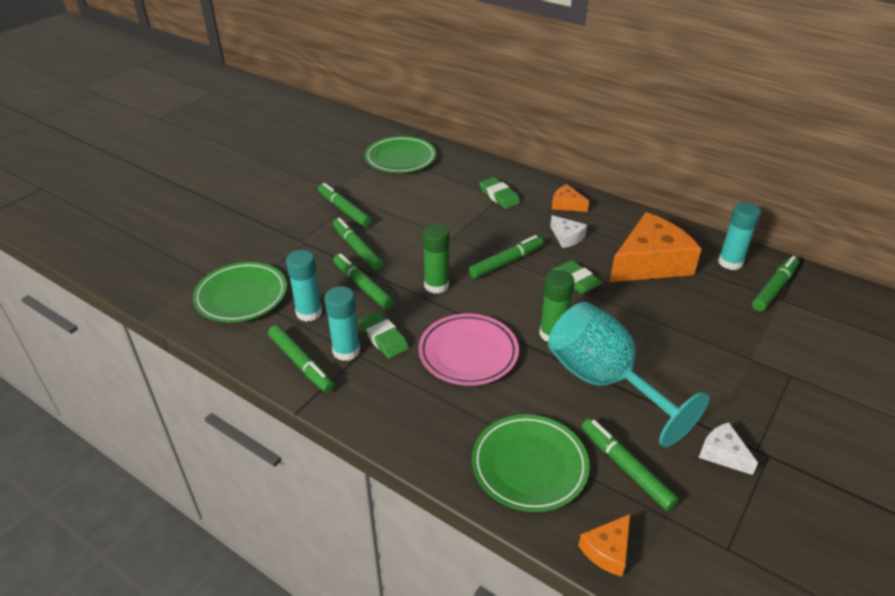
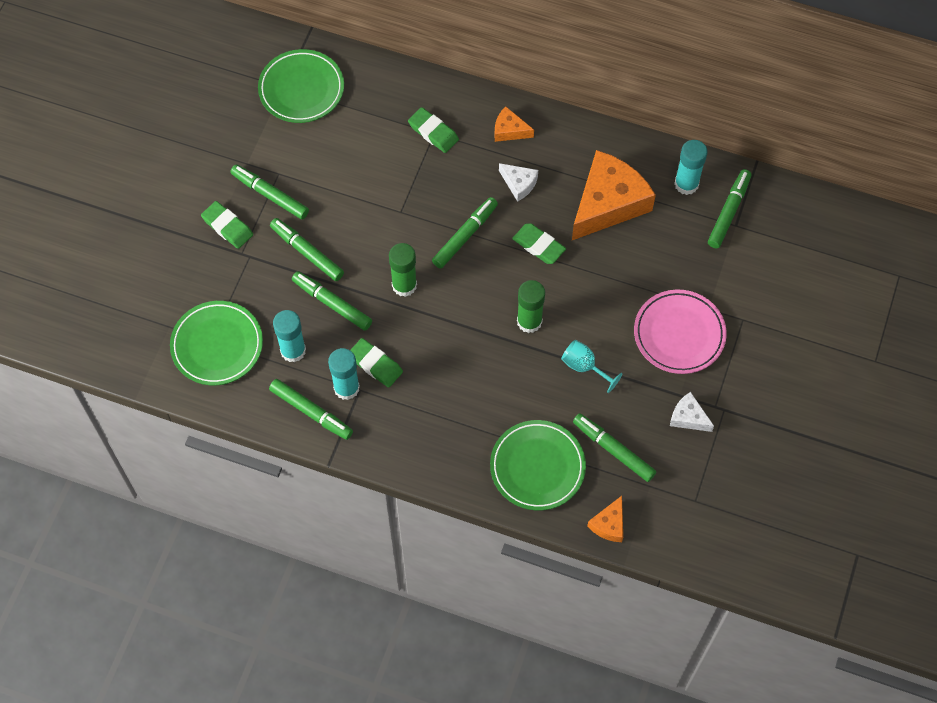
camera: 15 degrees left, 25 degrees up
(298, 222) = (227, 227): none -> green eraser
(468, 353) = (458, 363): pink plate -> pink plate (679, 334)
(604, 382) = (584, 367): turquoise goblet -> turquoise goblet, size x0.44

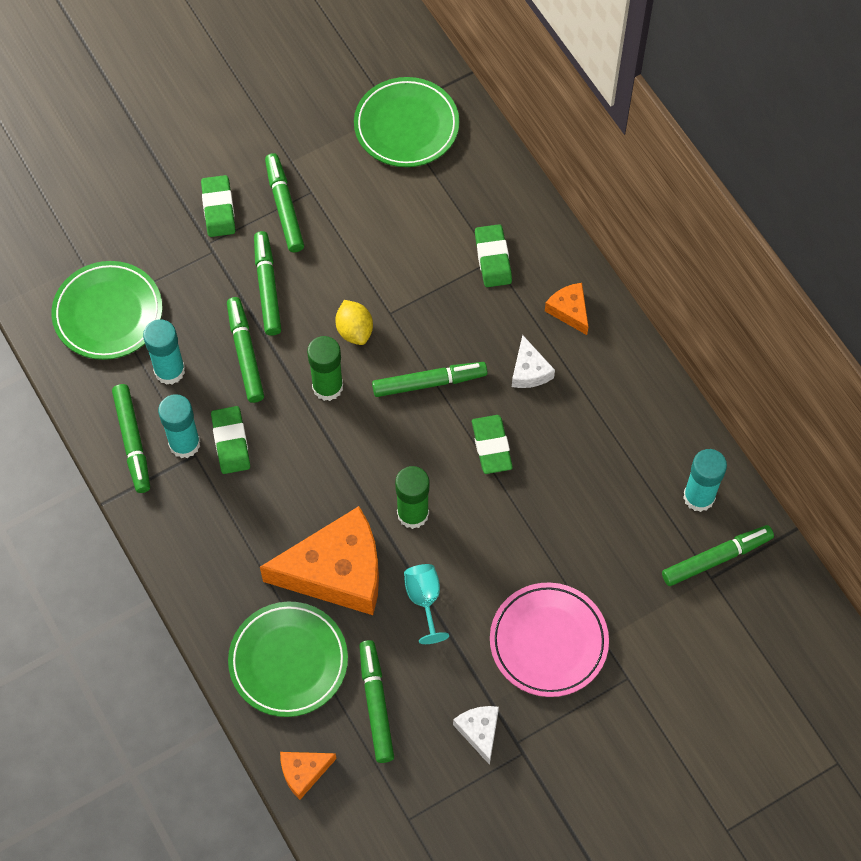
camera: 40 degrees right, 0 degrees up
(388, 238) = (354, 330): none -> yellow lemon
(608, 203) = (600, 456): orange cheese -> orange cheese (337, 572)

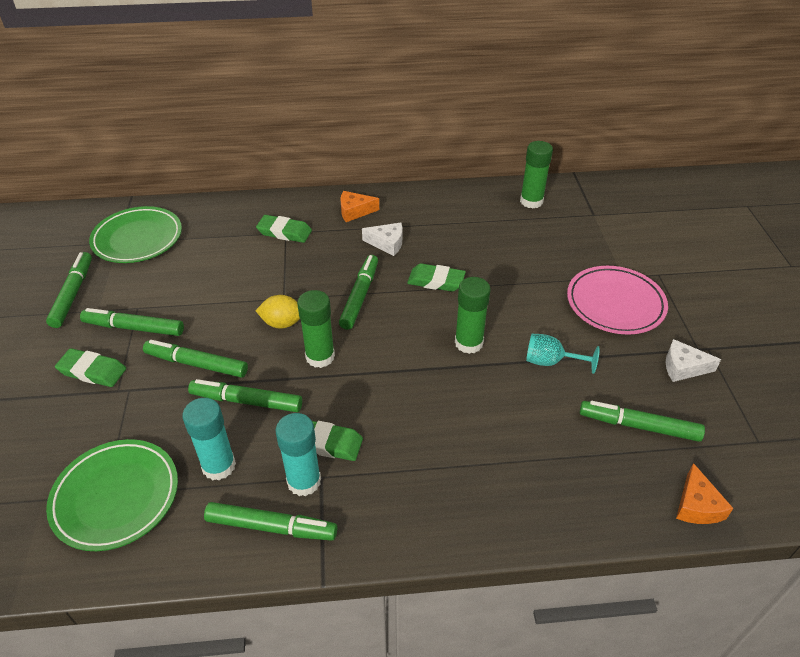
camera: 65 degrees left, 20 degrees down
(288, 661) = (574, 477): green plate -> none
(337, 572) = (498, 410): orange cheese -> none
(699, 497) = (531, 201): turquoise glue stick -> green glue stick
(716, 558) = (580, 208): green marker -> green marker (73, 294)

